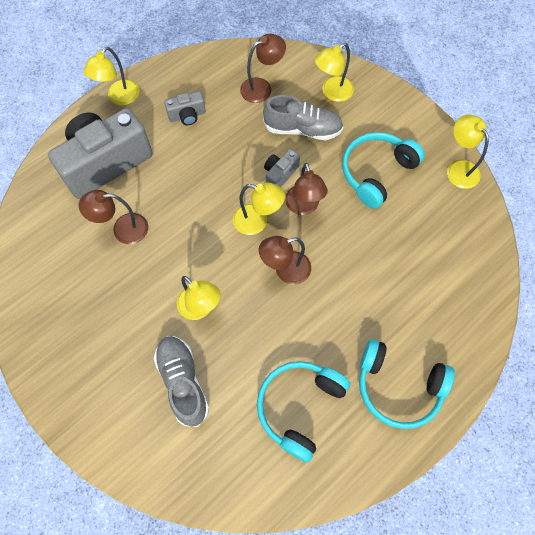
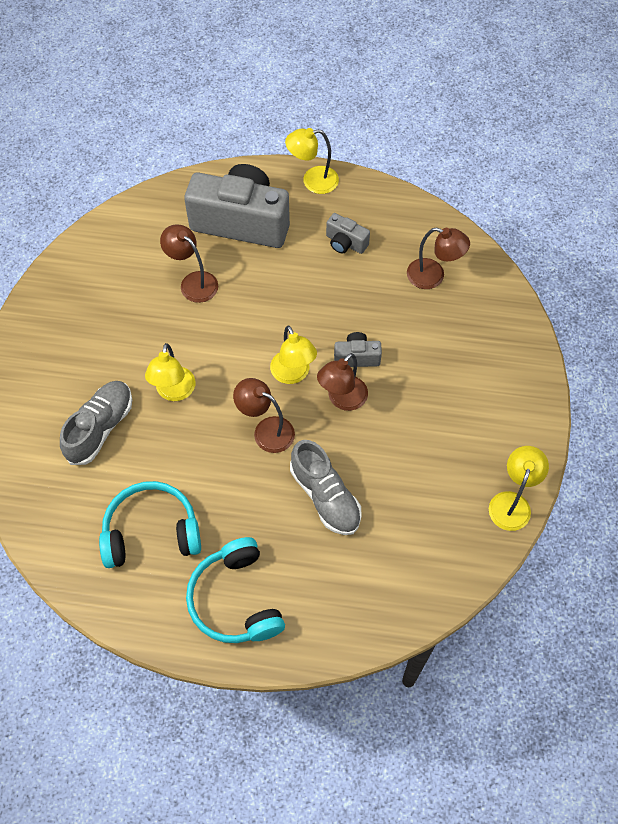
camera: 50 degrees right, 5 degrees down
(303, 129) = (422, 341): grey shoe -> grey shoe (325, 496)
(332, 92) = (487, 336): yellow lamp -> none
(376, 172) = (436, 434): turquoise headphones -> none

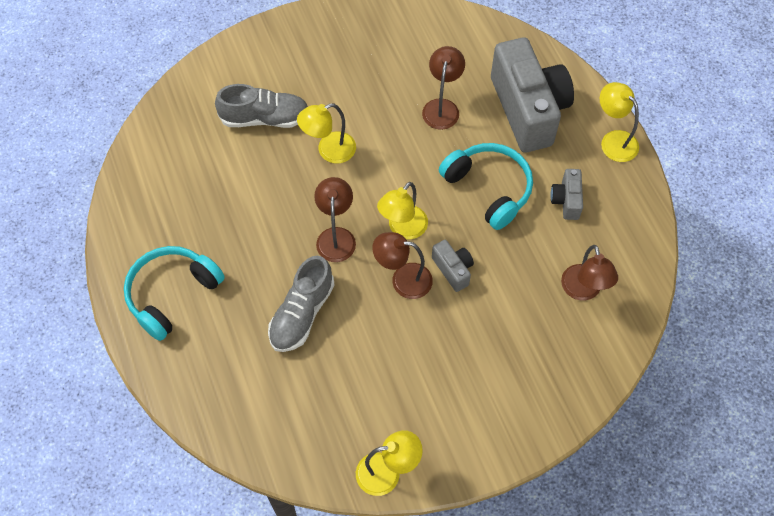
camera: 60 degrees right, 0 degrees up
(151, 532) = (196, 203): turquoise headphones -> turquoise headphones (489, 189)

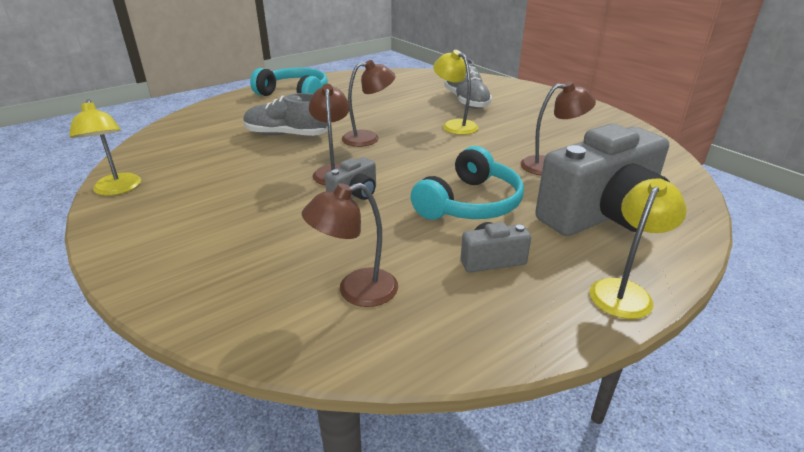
camera: 75 degrees right, 30 degrees down
(403, 229) = (391, 164): yellow lamp -> none

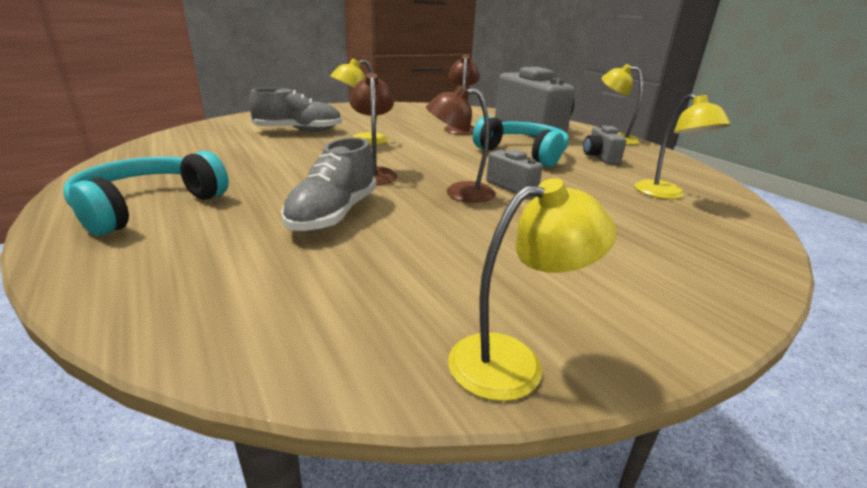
camera: 85 degrees left, 5 degrees down
(356, 291) = (666, 194): brown lamp -> yellow lamp

